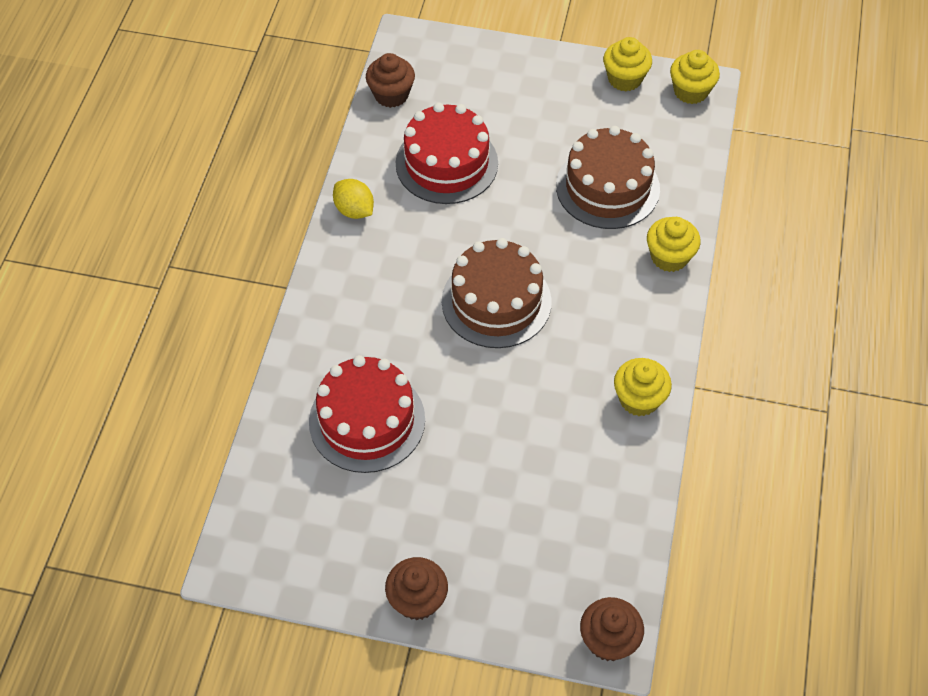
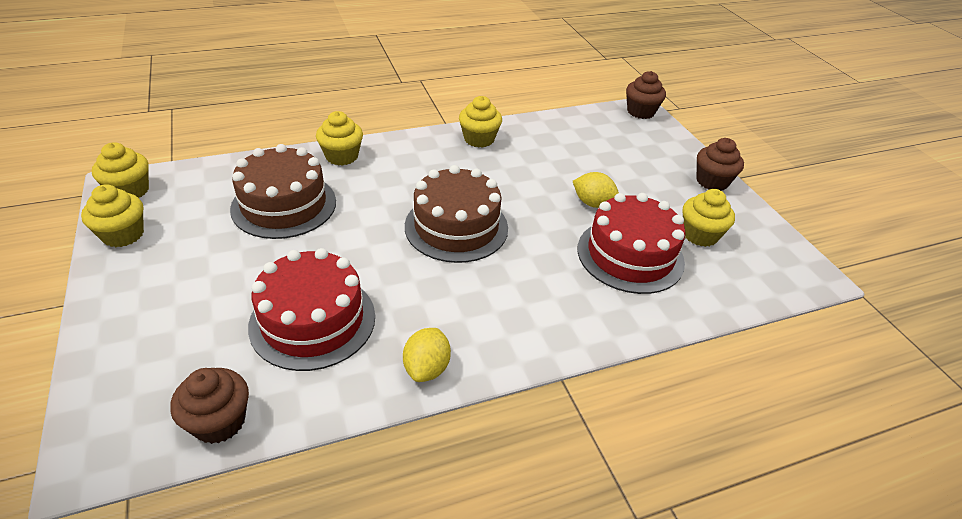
camera: 125 degrees left, 15 degrees down
(349, 507) = (700, 235): none -> yellow cupcake
(458, 440) = (593, 203): none -> yellow lemon

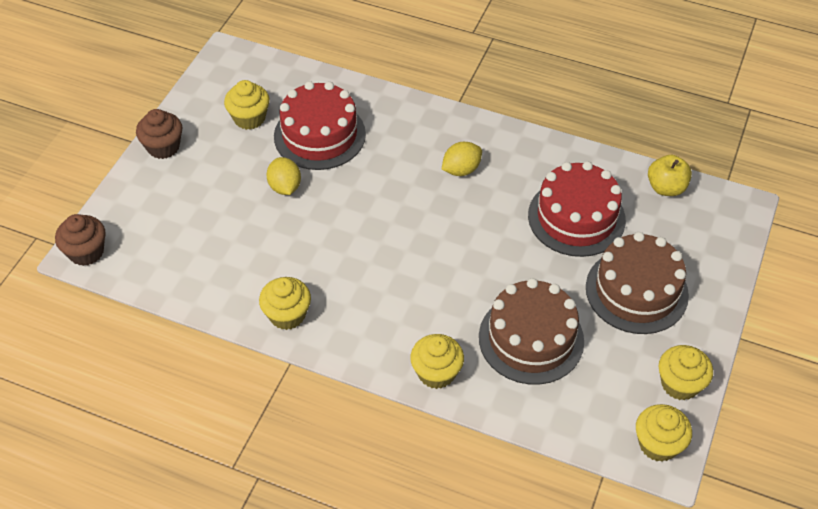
camera: 135 degrees left, 10 degrees up
(219, 421) = (666, 188): brown cupcake -> yellow apple
(427, 368) = (530, 148): yellow lemon -> yellow lemon (461, 170)
(456, 227) = (413, 231): brown cake -> brown cake (636, 291)

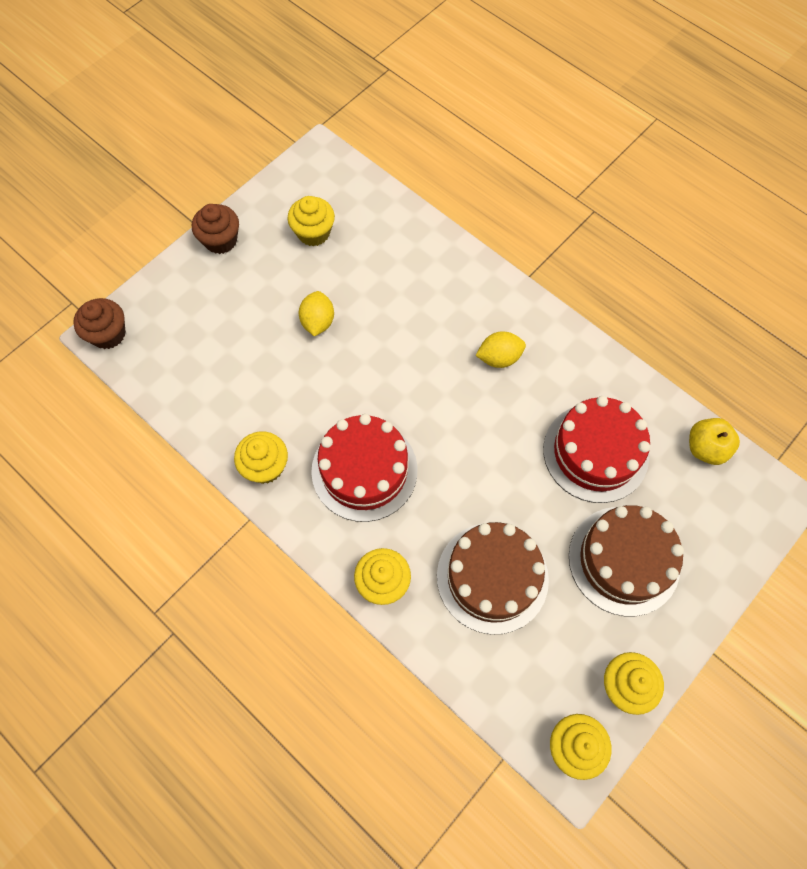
camera: 20 degrees right, 15 degrees up
(319, 135) = (374, 273): red cake -> red cake (364, 470)

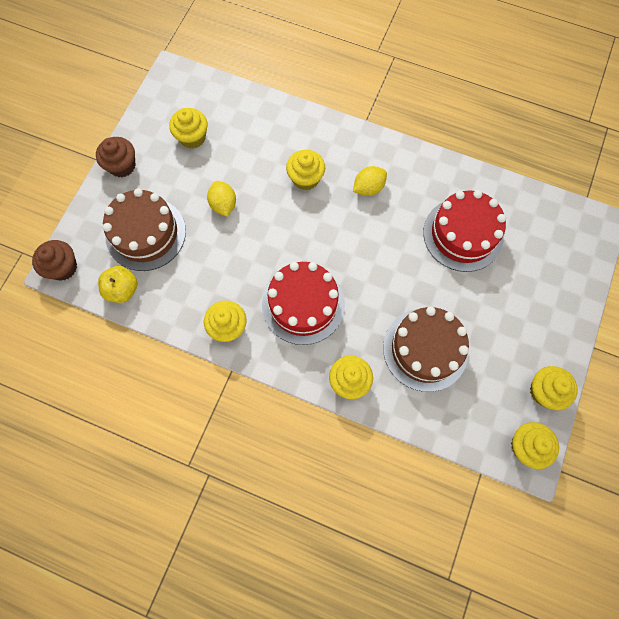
camera: 20 degrees left, 5 degrees up
(427, 322) = (305, 178): none -> yellow cupcake
(624, 560) = (511, 304): brown cake -> brown cake (146, 233)
(706, 448) = (537, 205): yellow apple -> yellow apple (122, 290)

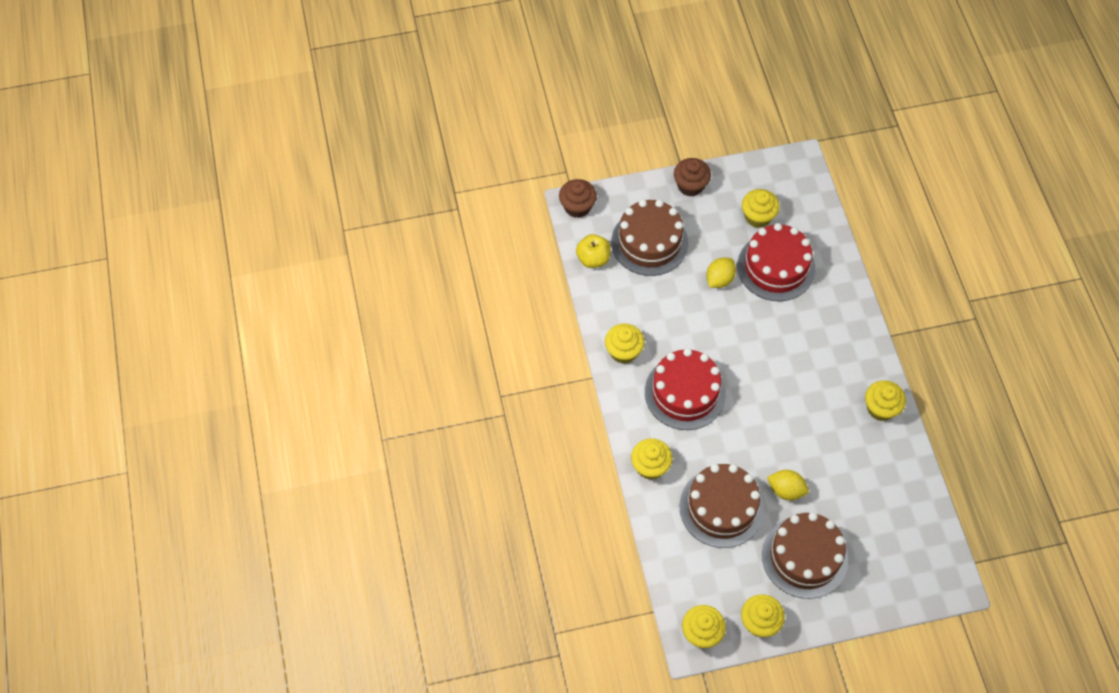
camera: 55 degrees right, 10 degrees down
(305, 178) = (794, 324): yellow cupcake -> yellow cupcake (881, 408)
(368, 188) = (827, 377): yellow lemon -> yellow lemon (786, 490)
(463, 234) = (848, 477): red cake -> red cake (776, 267)
(509, 315) = (804, 557): none -> brown cake

